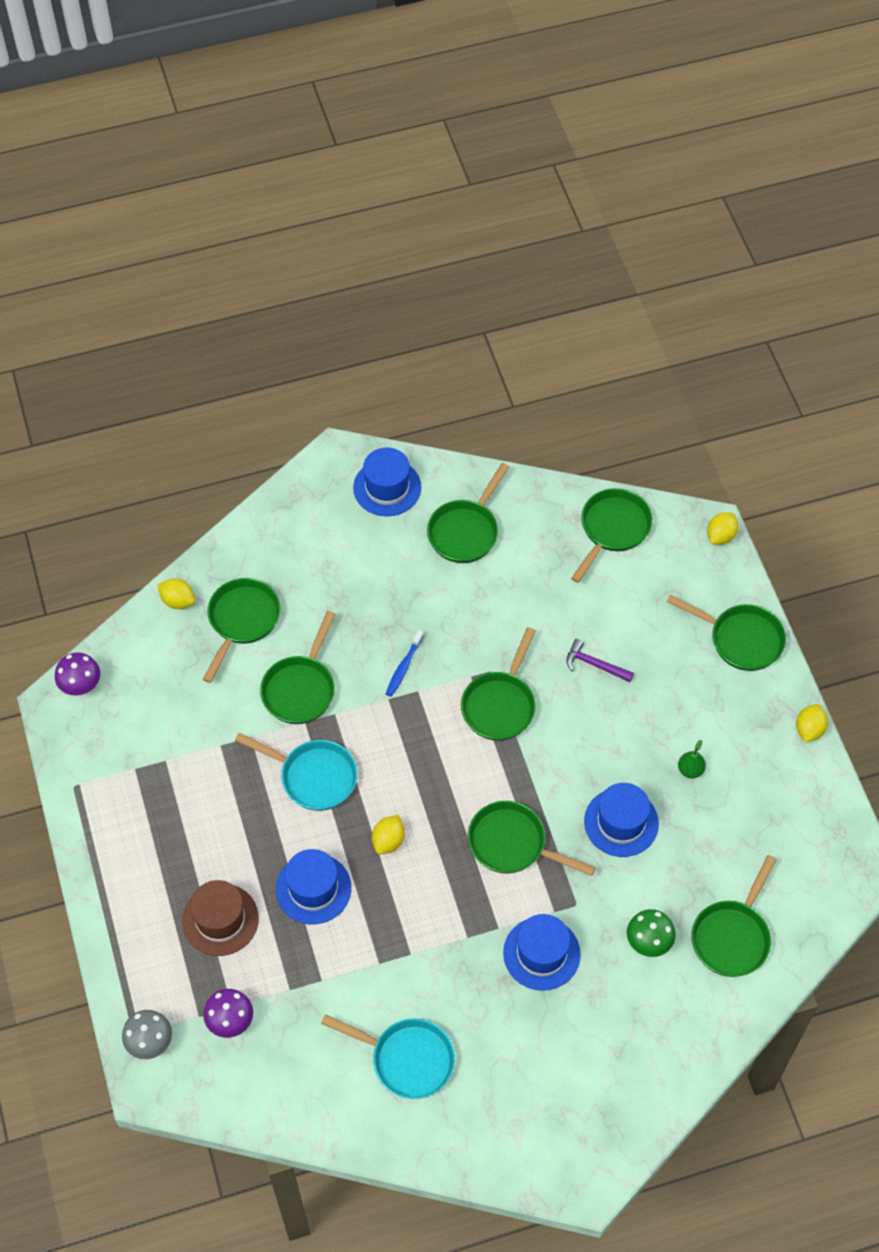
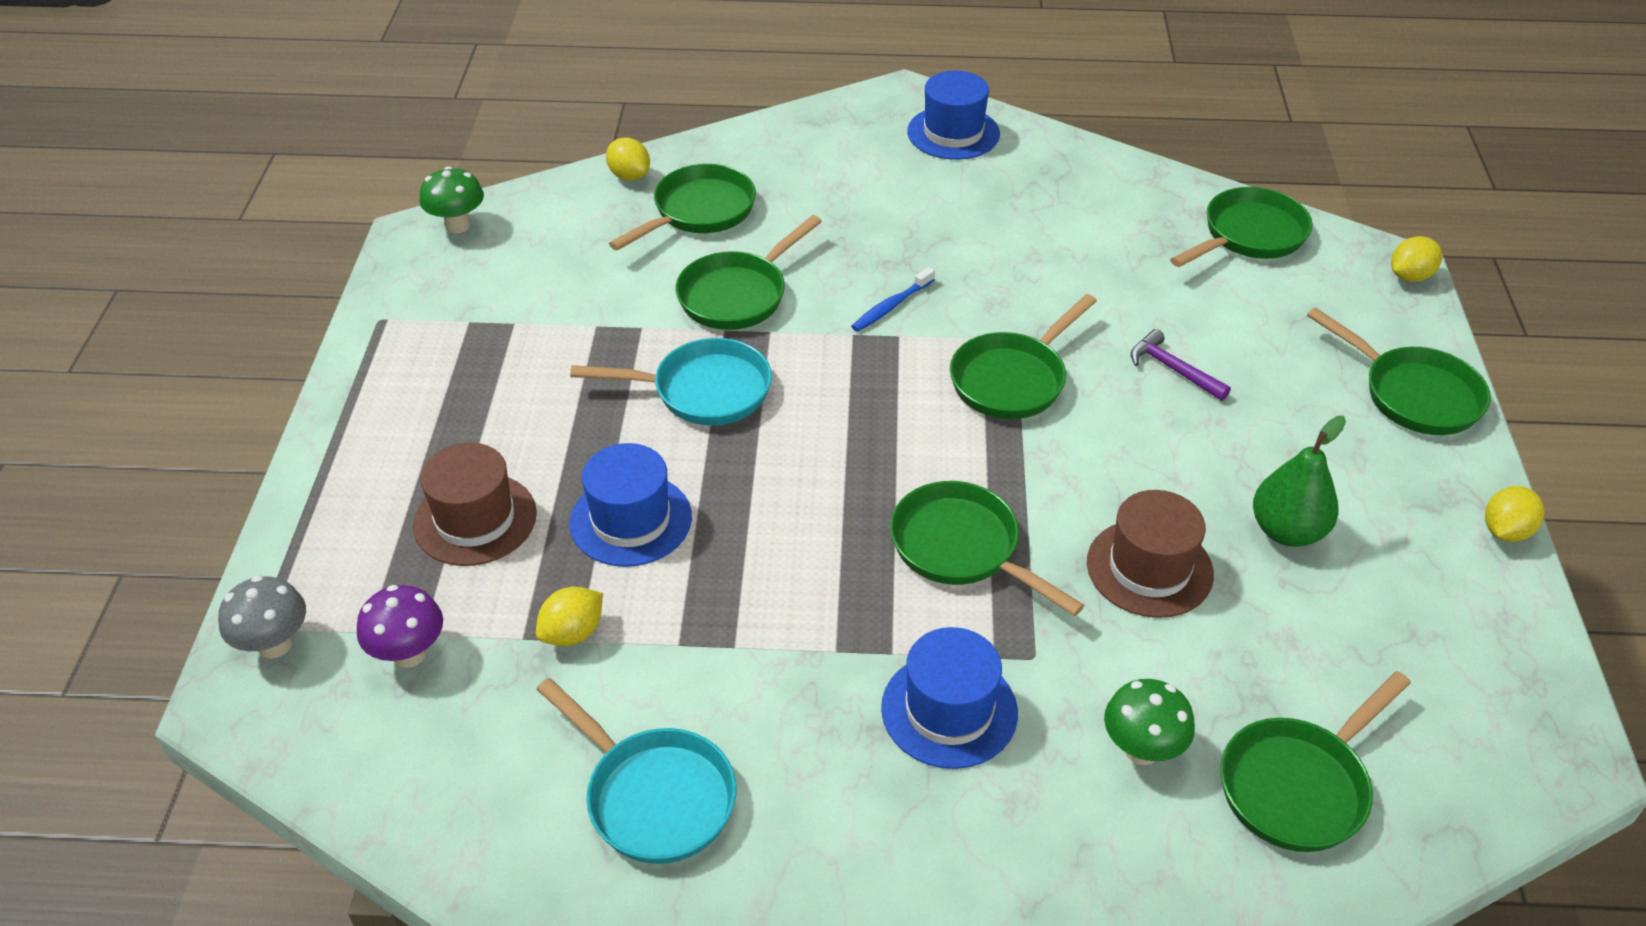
camera: 20 degrees right, 15 degrees down
(81, 686) = (457, 225): purple mushroom -> green mushroom
(313, 776) = (703, 391): turquoise pan -> turquoise pan turned 45 degrees counterclockwise
(388, 841) = (773, 493): yellow lemon -> yellow lemon (573, 633)
(465, 531) = (1040, 193): green pan -> none
(621, 822) = (1149, 568): blue hat -> brown hat
(690, 770) = (1287, 531): green pear -> green pear, size x1.76

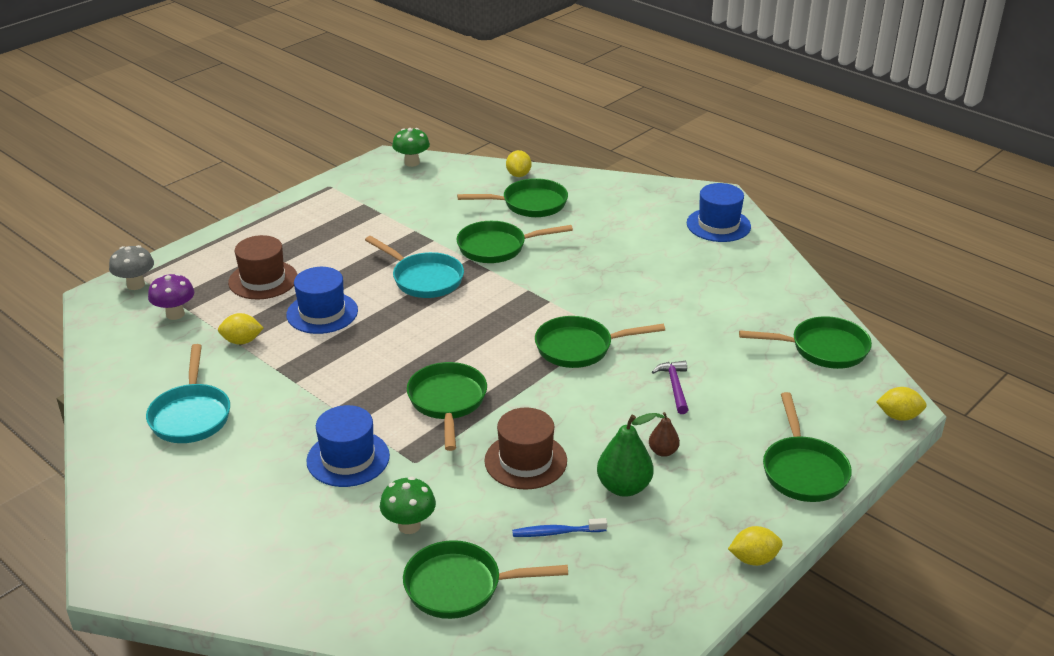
camera: 40 degrees right, 10 degrees down
(891, 306) = (565, 287): blue toothbrush -> blue toothbrush (556, 532)
(1266, 459) = (663, 451): none -> brown pear

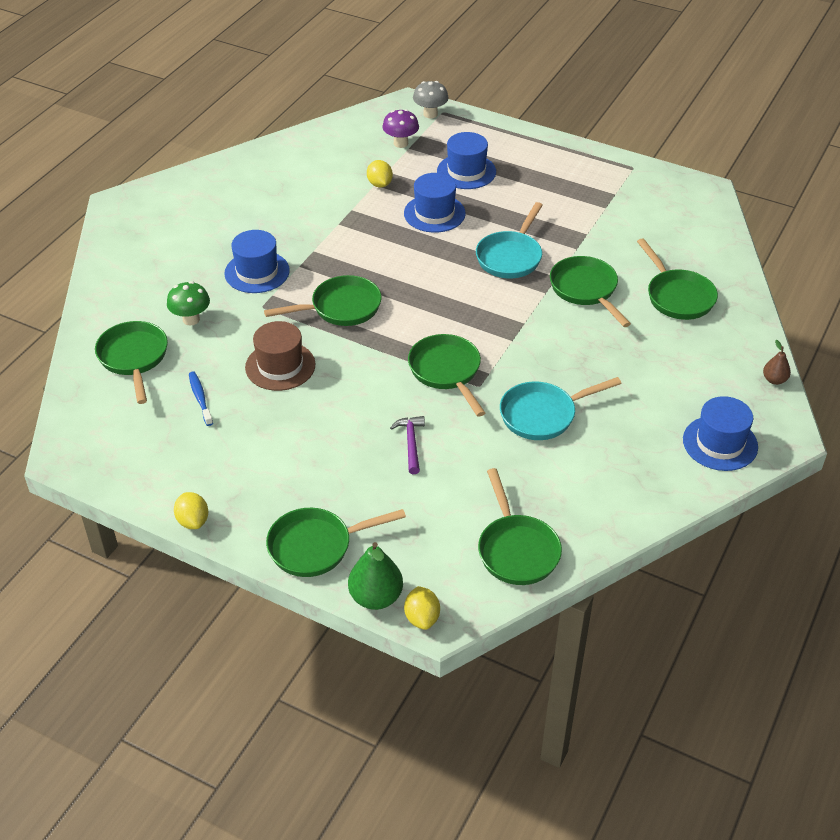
camera: 75 degrees right, 10 degrees up
(191, 415) = (283, 186): turquoise pan -> turquoise pan (543, 415)
(263, 280) = (466, 171): brown hat -> blue hat
(412, 163) = (708, 205): green mushroom -> none
(518, 175) = (731, 278): yellow lemon -> none
(624, 487) = (263, 429): green pear -> green pear (376, 597)
(663, 451) = (315, 447): brown pear -> brown pear (774, 380)
(674, 387) = (411, 443): purple hammer -> purple hammer turned 75 degrees counterclockwise

